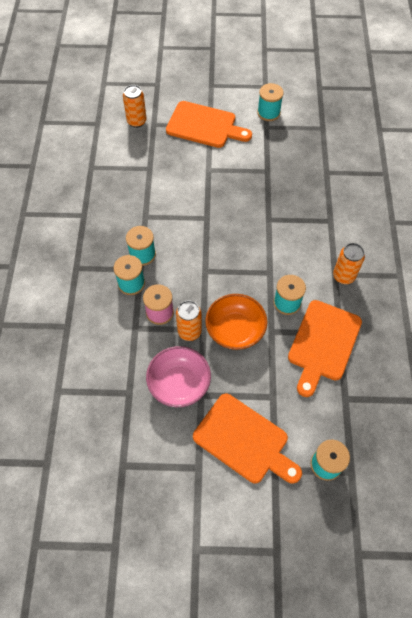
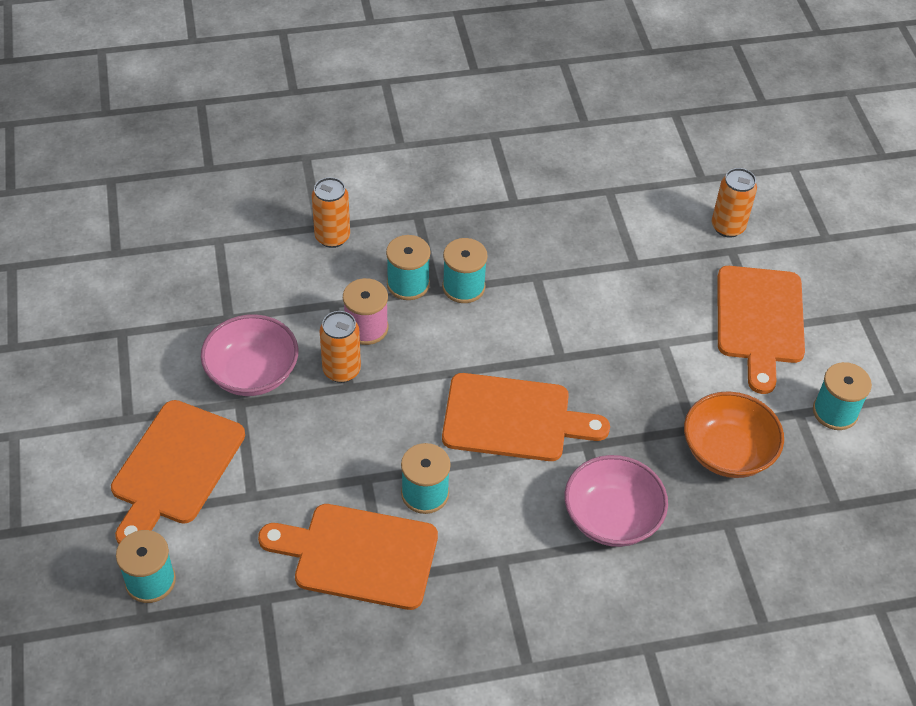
camera: 75 degrees right, 10 degrees down
(235, 330) = (357, 429): orange bowl -> orange bowl (727, 452)
(244, 249) = (513, 418): none -> orange cutting board
(316, 219) = (612, 518): none -> pink bowl
(343, 276) = (501, 574): orange can -> orange can (332, 237)

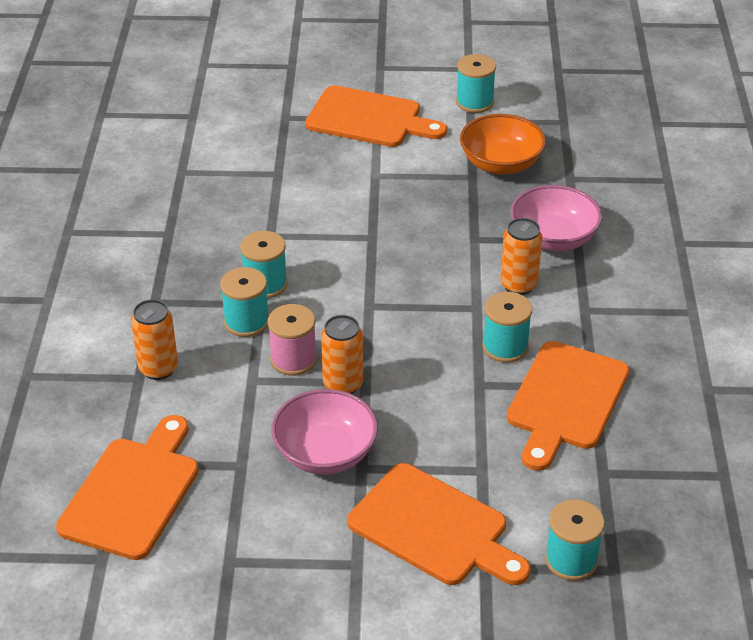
camera: 75 degrees left, 10 degrees down
(513, 418) = (434, 277): orange cutting board -> orange cutting board (133, 493)
(727, 227) = (257, 113): orange can -> orange can (518, 285)

